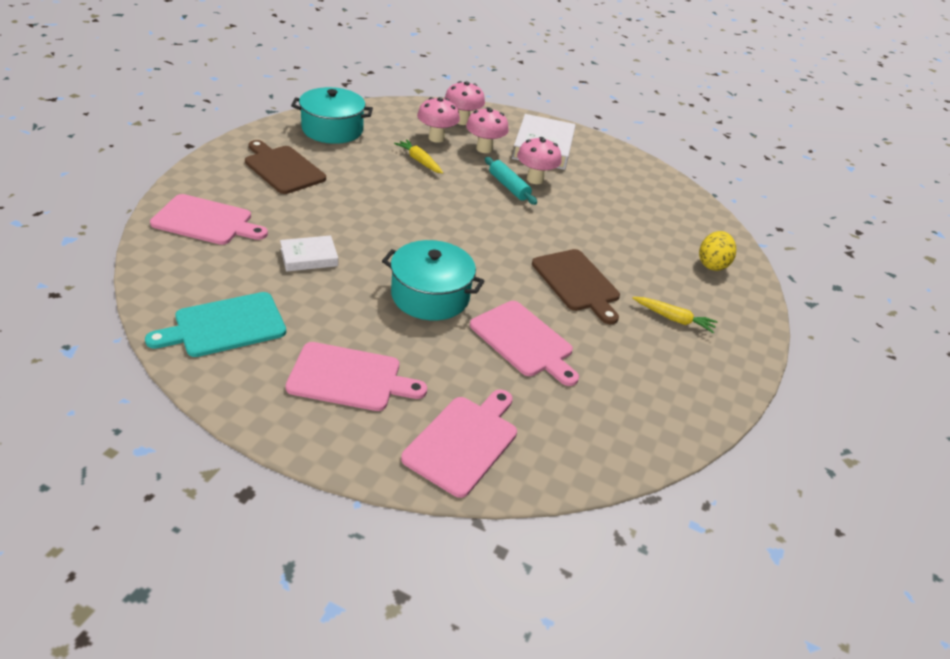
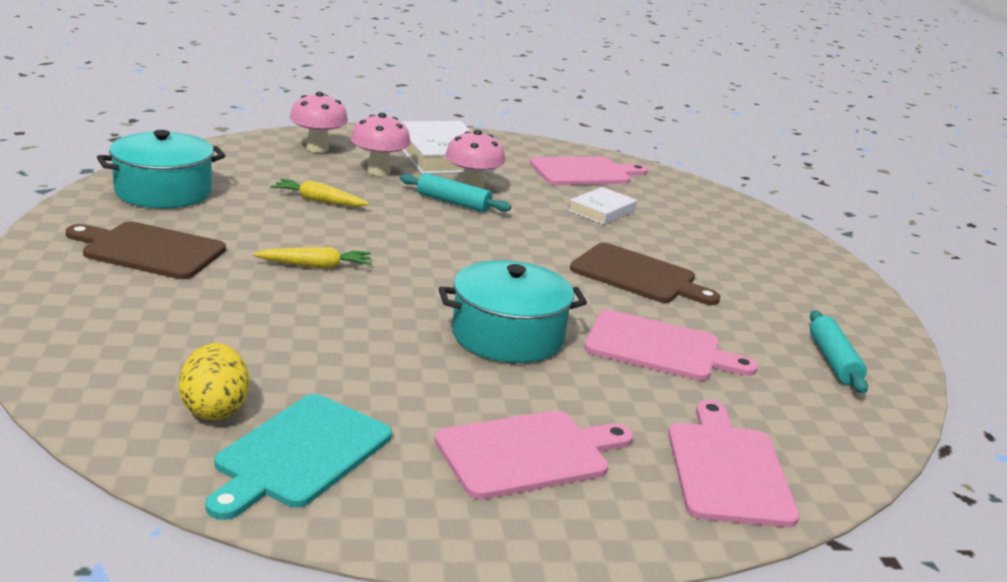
camera: 30 degrees left, 15 degrees down
(206, 221) = (114, 340): pink cutting board -> pink cutting board (584, 172)
(309, 257) = (312, 340): white book -> white book (602, 211)
(436, 138) = (309, 172): pink mushroom -> none
(648, 400) = (833, 361): none -> turquoise rolling pin
(673, 319) = (762, 281): yellow carrot -> yellow carrot (315, 266)
(712, 264) = (732, 222): yellow egg -> yellow egg (214, 409)

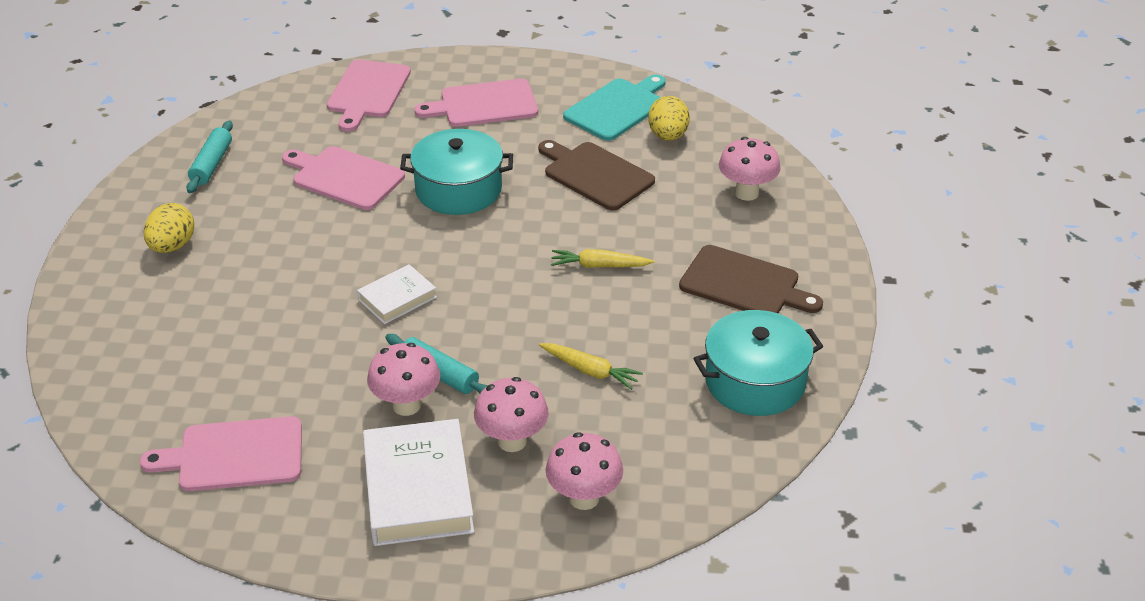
camera: 165 degrees left, 15 degrees up
(111, 334) = (746, 193): none -> pink mushroom
(602, 211) = (269, 364): white book -> white book (397, 298)
(638, 275) = (303, 257): brown cutting board -> brown cutting board (595, 175)
(777, 285) = (172, 246): none -> yellow egg

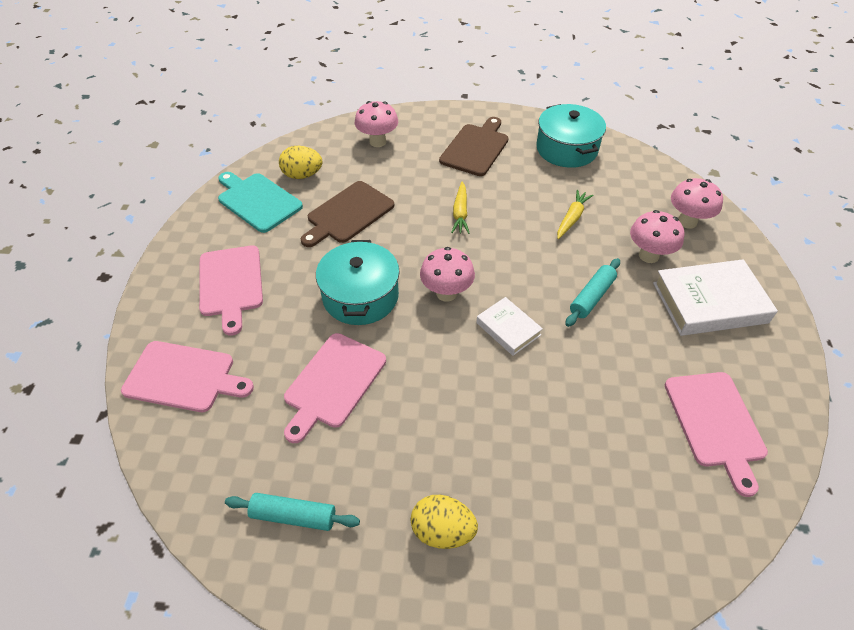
camera: 90 degrees left, 10 degrees up
(406, 405) = (629, 314): pink mushroom -> pink mushroom (446, 293)

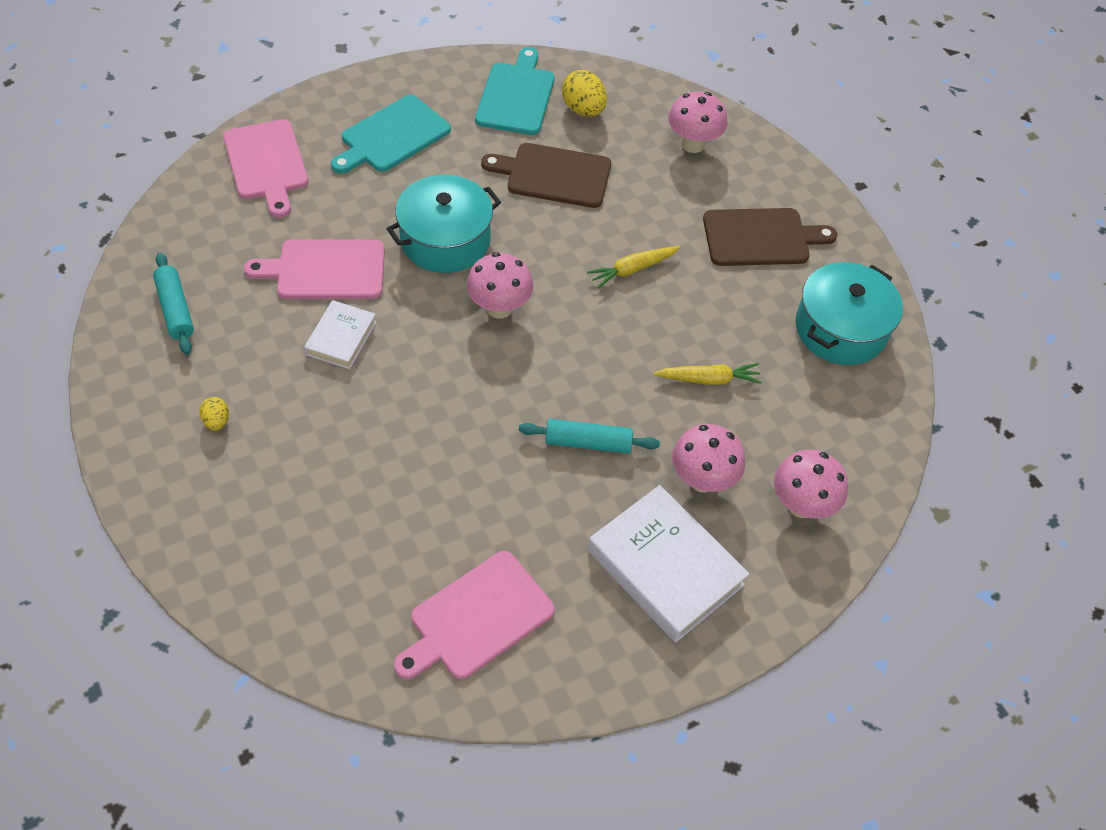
camera: 55 degrees right, 5 degrees up
(231, 284) = (392, 136): pink cutting board -> turquoise cutting board
(442, 531) = (217, 421): yellow egg -> yellow egg, size x0.56
(508, 329) = (486, 381): white book -> white book (341, 338)

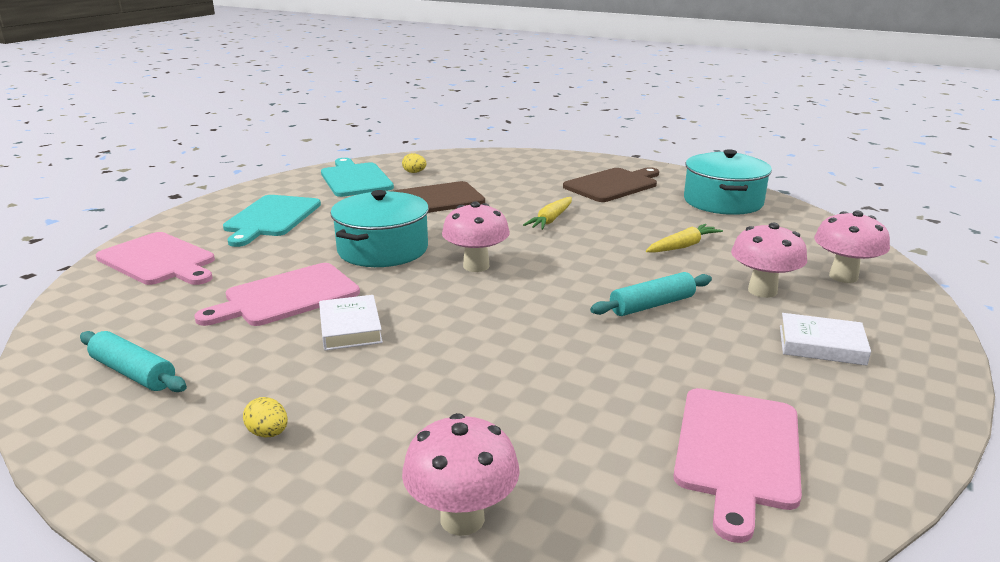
camera: 30 degrees left, 30 degrees down
(583, 110) = (414, 172): yellow egg -> yellow egg, size x0.56
(665, 567) = (821, 345): white book -> white book, size x0.56
(692, 144) = (511, 166): pink mushroom -> pink mushroom (462, 519)

